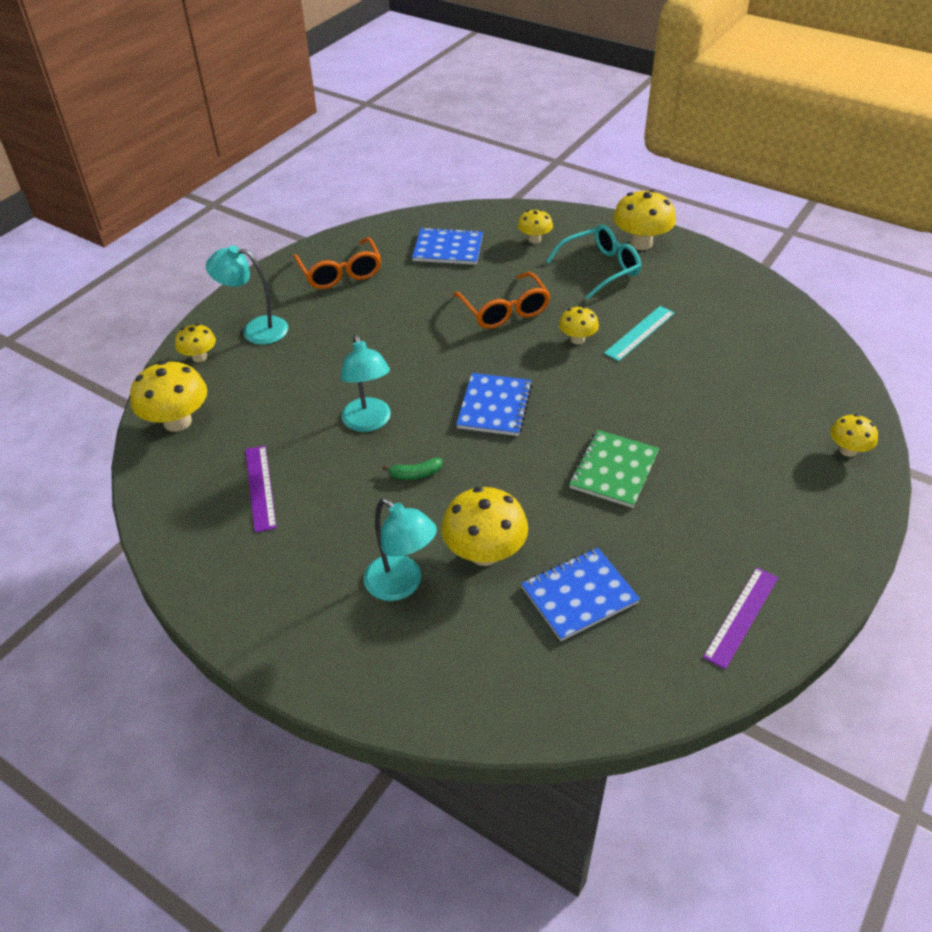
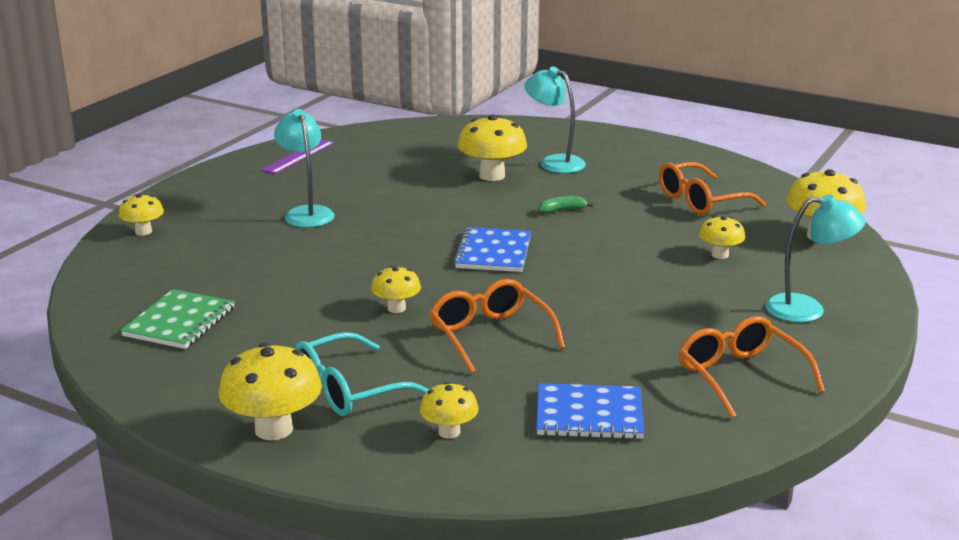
camera: 175 degrees right, 20 degrees down
(199, 357) = (852, 283): yellow mushroom -> yellow mushroom (720, 255)
(260, 487) = (701, 201): purple ruler -> orange glasses
(369, 422) = (622, 239): turquoise lamp -> turquoise lamp (306, 213)
(579, 595) = (417, 161): blue notebook -> none
(614, 470) = (376, 216): green notebook -> green notebook (179, 322)
(640, 333) = (316, 316): turquoise ruler -> none

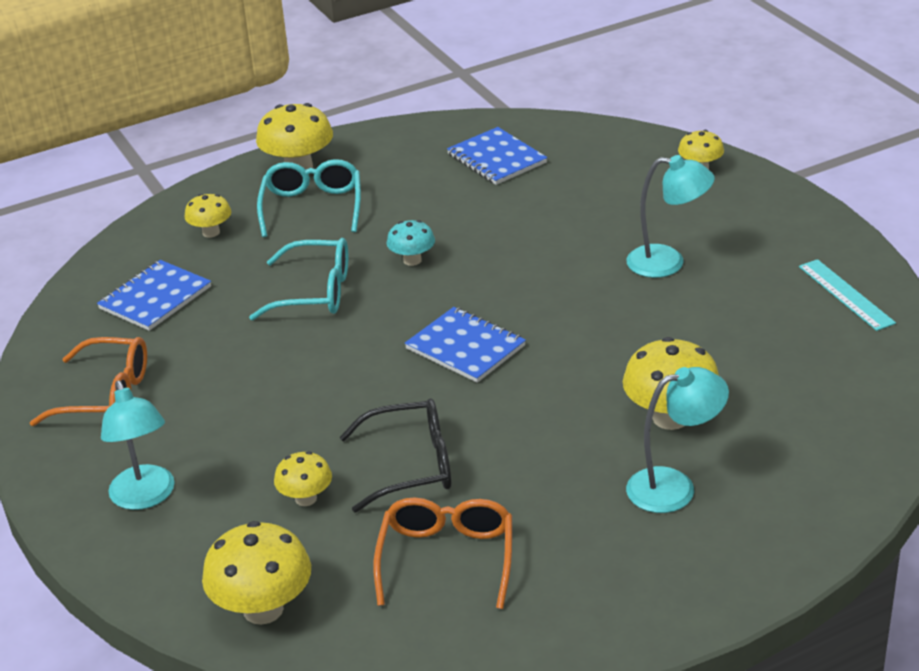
camera: 125 degrees right, 10 degrees up
(179, 322) = (496, 159): green notebook -> blue notebook
(298, 156) = (845, 294): purple ruler -> turquoise ruler
(396, 308) = (412, 260): yellow mushroom -> turquoise mushroom
(490, 336) = (314, 292): orange glasses -> turquoise glasses
(562, 210) = (522, 433): green banana -> none
(641, 233) = (410, 466): none -> black glasses
(807, 309) = (145, 497): turquoise lamp -> turquoise lamp turned 60 degrees counterclockwise

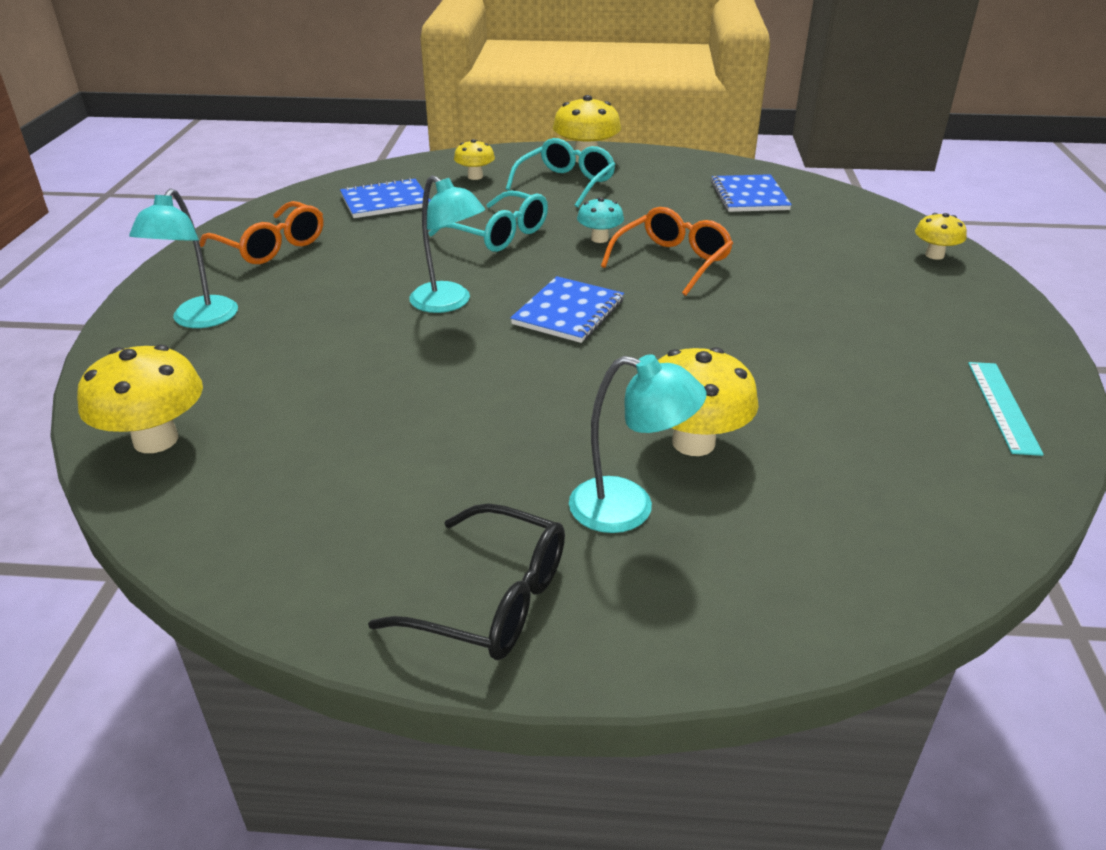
camera: 30 degrees right, 0 degrees up
(306, 498) = (302, 370): yellow mushroom -> none
(410, 466) = (412, 382): black glasses -> black glasses (491, 599)
(447, 559) = (344, 472): orange glasses -> orange glasses (672, 262)
(465, 347) = (568, 312): blue notebook -> blue notebook turned 45 degrees clockwise
(668, 263) = (828, 314): turquoise lamp -> turquoise lamp (449, 303)

